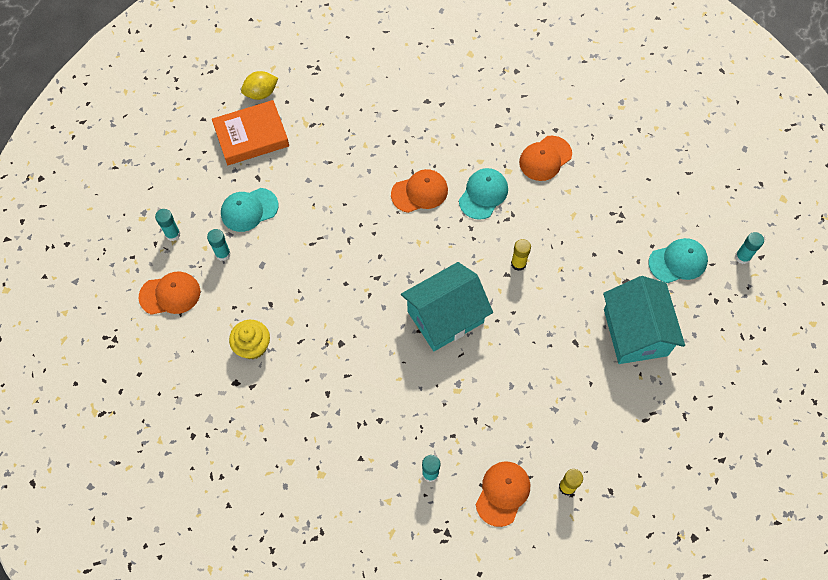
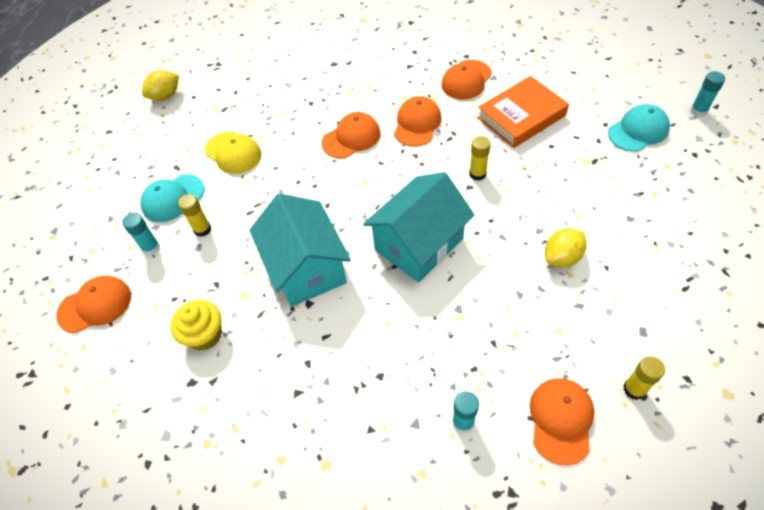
camera: 10 degrees left, 10 degrees down
(173, 234) = (90, 243): turquoise glue stick -> none
(251, 136) = (162, 133): orange book -> orange book (521, 116)
(269, 249) = (202, 229): none -> yellow glue stick
(310, 177) = (233, 153): none -> yellow cap
(483, 194) = (417, 123): turquoise cap -> orange cap
(558, 364) = (562, 257): none -> yellow lemon
(635, 332) = (629, 204): turquoise house -> turquoise house (306, 268)

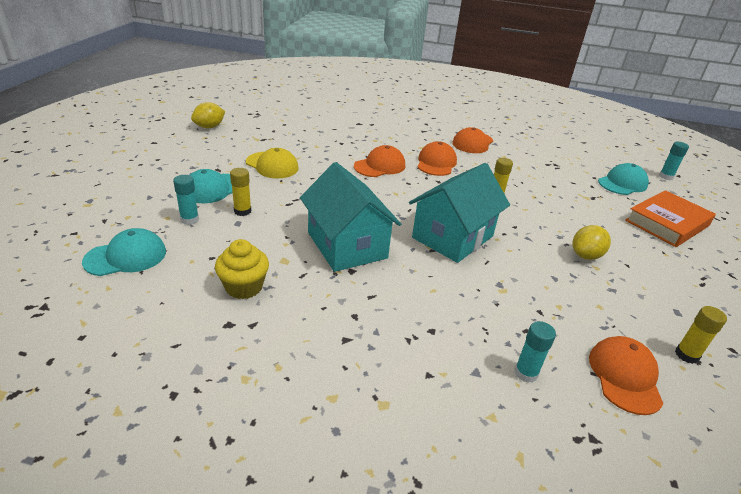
camera: 10 degrees left, 20 degrees down
(95, 305) = (126, 256): orange cap -> turquoise cap
(521, 116) = (524, 167): orange book -> orange book (667, 223)

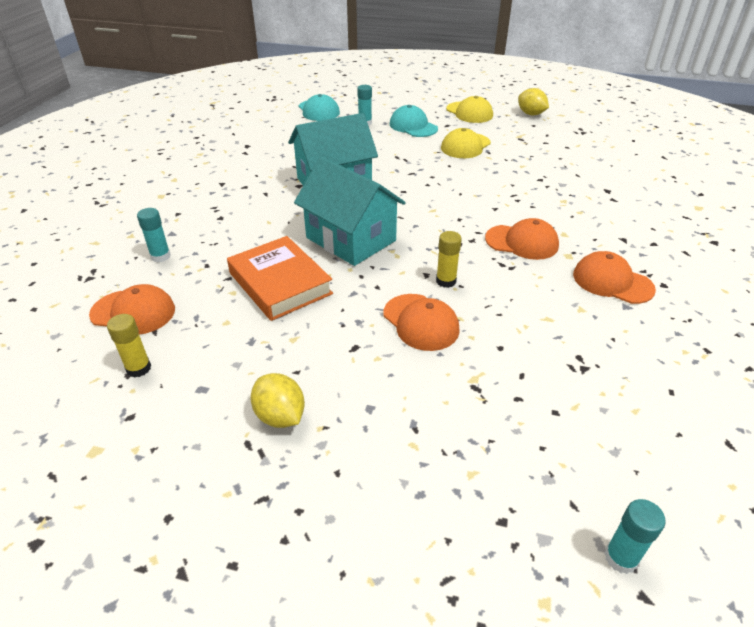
camera: 95 degrees right, 5 degrees up
(190, 154) = (469, 112): none -> yellow cap
(242, 211) = (380, 139): yellow glue stick -> none
(244, 287) = (283, 147): yellow cupcake -> none
(380, 166) = (493, 202): orange cap -> orange cap (421, 322)
(585, 255) = (317, 335): yellow lemon -> yellow lemon (280, 416)
(622, 183) = (547, 451): turquoise cap -> none
(667, 223) = (410, 468): orange book -> orange book (280, 283)

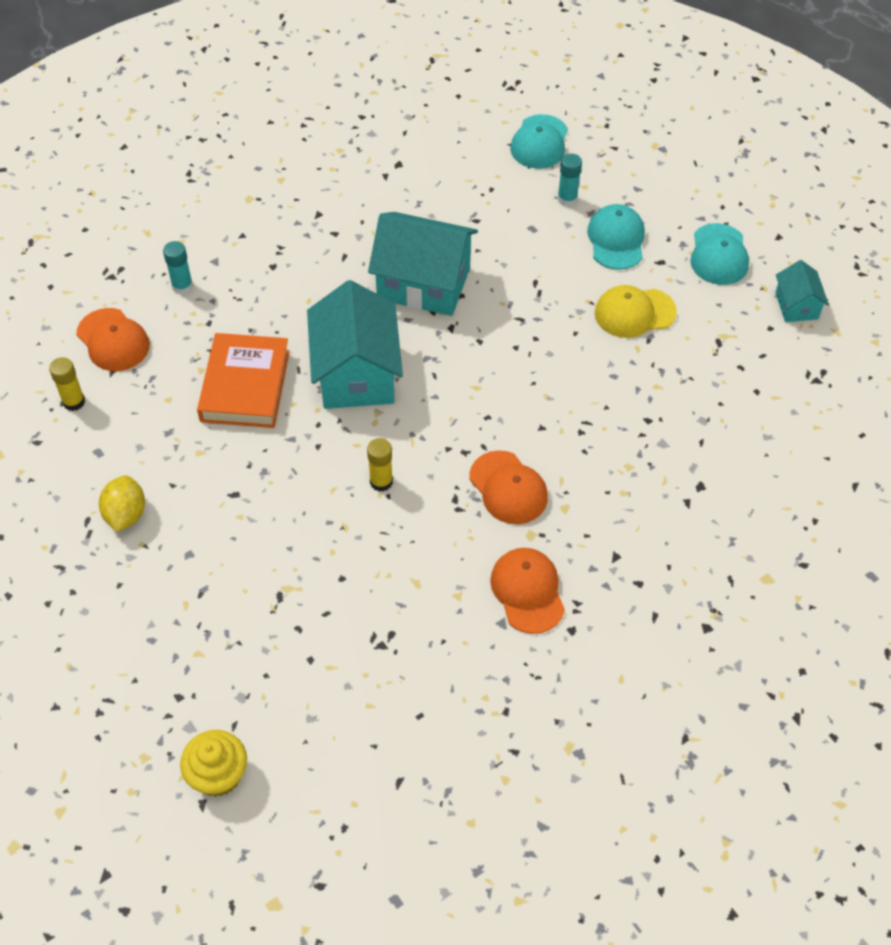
camera: 40 degrees right, 15 degrees up
(421, 322) = (310, 508): orange cap -> none
(469, 112) = (719, 255): yellow cap -> turquoise cap
(531, 114) = (796, 305): yellow lemon -> turquoise house
(620, 558) = (218, 775): turquoise glue stick -> yellow cupcake

